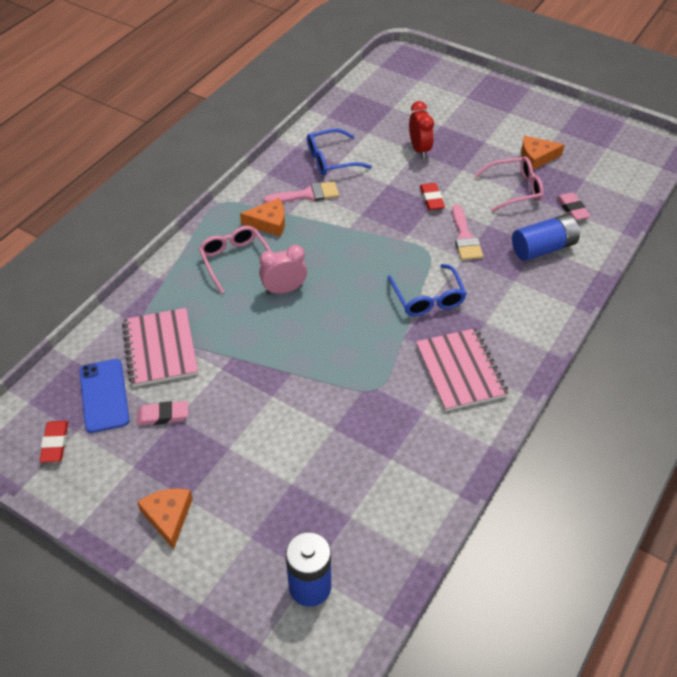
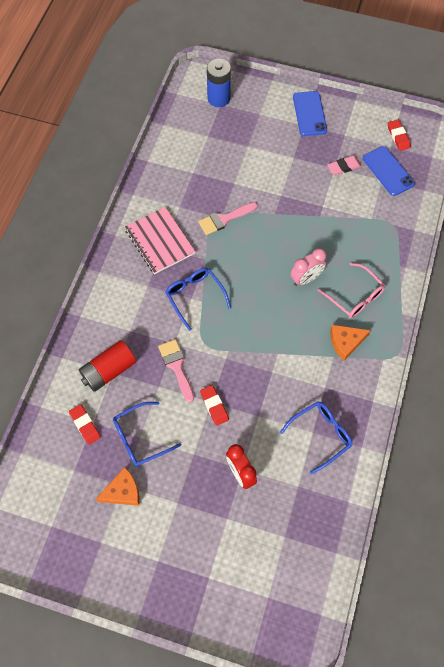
camera: 165 degrees right, 15 degrees up
(160, 349) = (371, 210): pink notebook -> none
(168, 517) = (309, 113): orange cheese -> blue phone
(307, 195) = (326, 383): pink brush -> pink brush (224, 219)
(514, 189) = (140, 438): pink glasses -> blue glasses
(543, 248) = (109, 371): blue battery -> red battery
(572, 209) = (85, 425): pink eraser -> red eraser

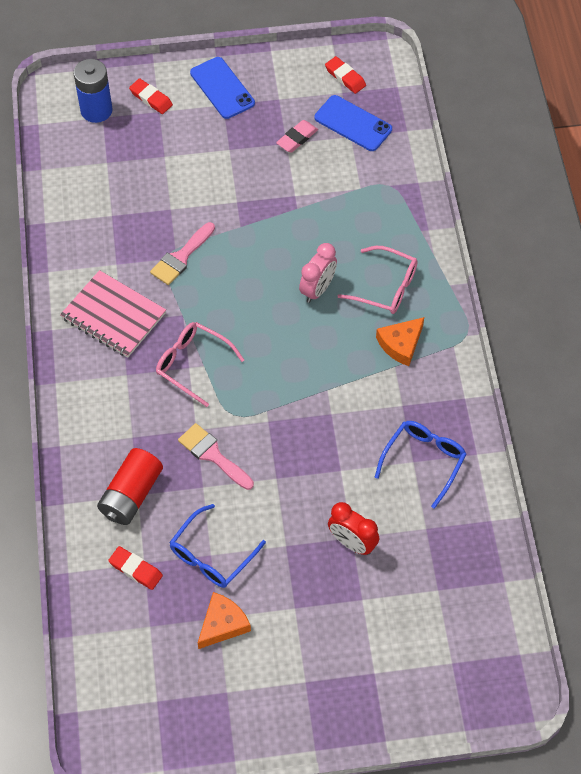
camera: 25 degrees left, 5 degrees down
(195, 297) = (193, 364): blue glasses -> pink glasses
(214, 406) = (282, 481): red eraser -> red eraser (151, 98)

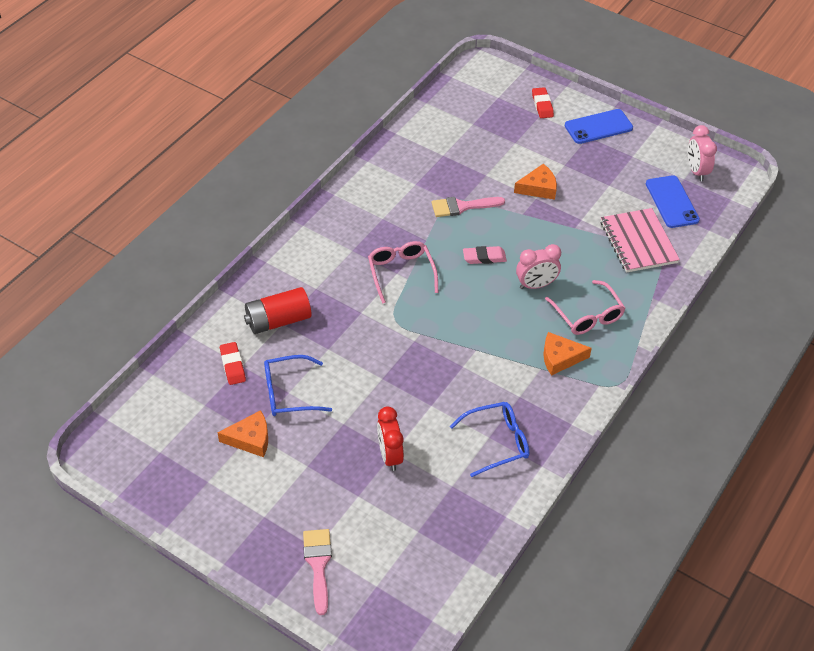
camera: 40 degrees right, 10 degrees down
(96, 110) = (498, 91): blue battery -> none
(113, 315) = (381, 212): pink notebook -> pink notebook (638, 242)
(213, 455) = (355, 334): pink brush -> pink brush (318, 564)
(222, 88) = (598, 127): blue phone -> blue phone turned 60 degrees clockwise
(229, 189) = (538, 188): none -> orange cheese
(297, 138) = (620, 187): pink eraser -> pink eraser (484, 257)
(345, 77) = (696, 171): red eraser -> pink clock

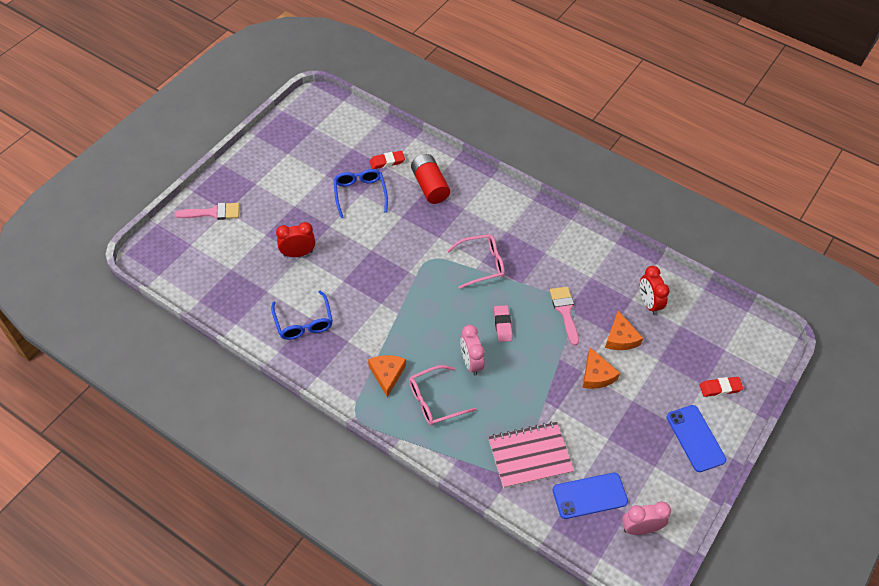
camera: 90 degrees right, 5 degrees up
(250, 439) = (320, 174): orange cheese -> orange cheese (620, 338)
(447, 143) = (648, 303): none -> red clock

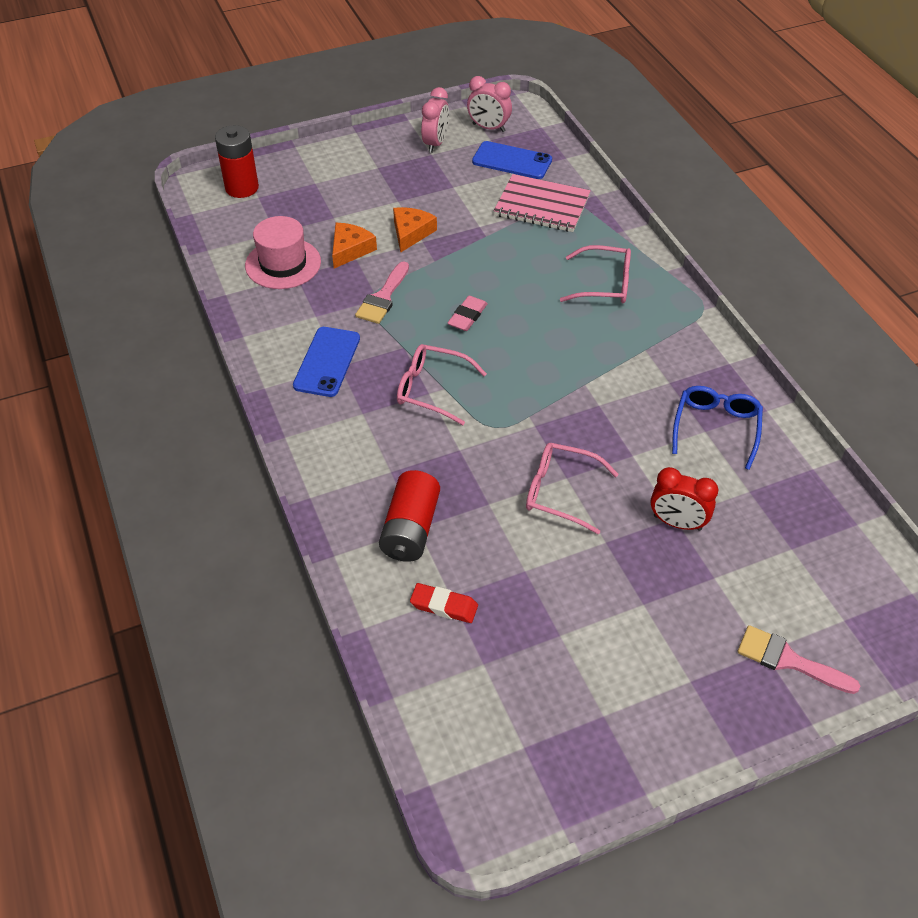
camera: 145 degrees left, 5 degrees down
(360, 194) = (526, 570): blue glasses -> none
(369, 240) = (560, 492): none -> pink glasses
(387, 374) = (642, 329): orange cheese -> none
(471, 363) = (536, 299): pink clock -> pink clock (435, 143)
(648, 303) = (283, 264): red clock -> pink hat
(695, 438) = (372, 155): blue phone -> blue phone (327, 362)
(720, 388) = (303, 174): red eraser -> none
(744, 351) = (242, 188): none -> red battery

